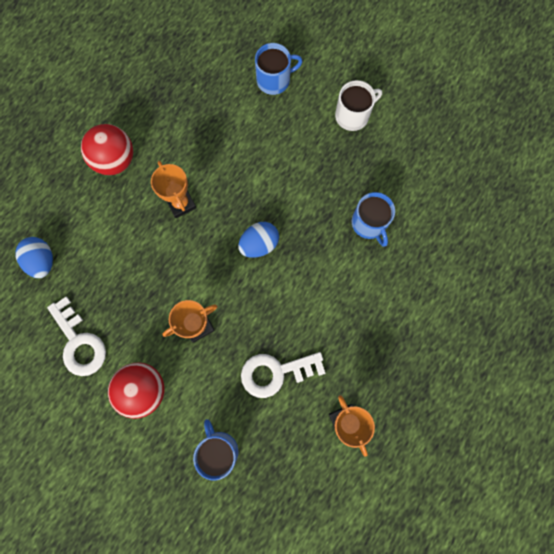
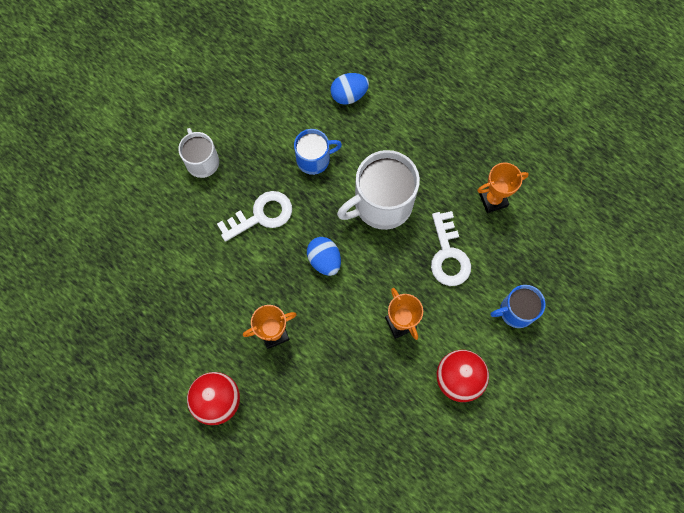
camera: 85 degrees left, 5 degrees down
(42, 261) = (321, 481): blue egg -> blue egg (349, 95)
(79, 342) = (409, 442): white key -> white key (261, 215)
(274, 80) = (151, 232): blue mug -> none
(327, 297) = (381, 204): none -> white mug

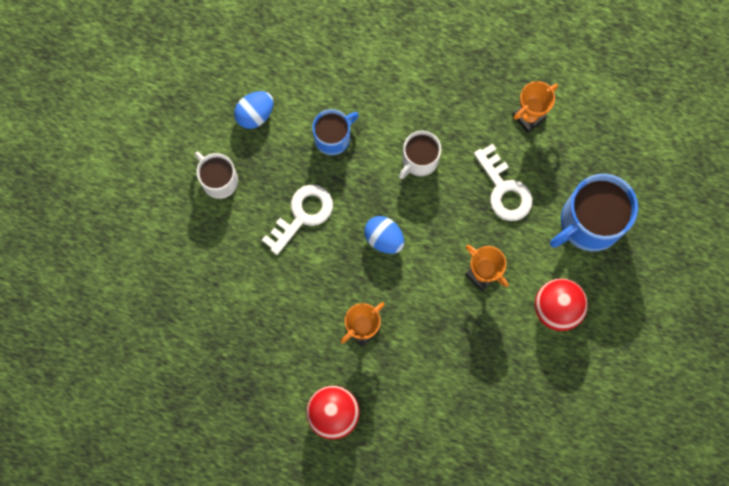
camera: 20 degrees left, 5 degrees up
(349, 95) = (343, 56): blue egg -> blue egg (255, 114)
(381, 204) = (419, 160): white mug -> white mug, size x0.58
(516, 311) = (589, 222): blue mug -> blue mug, size x1.71

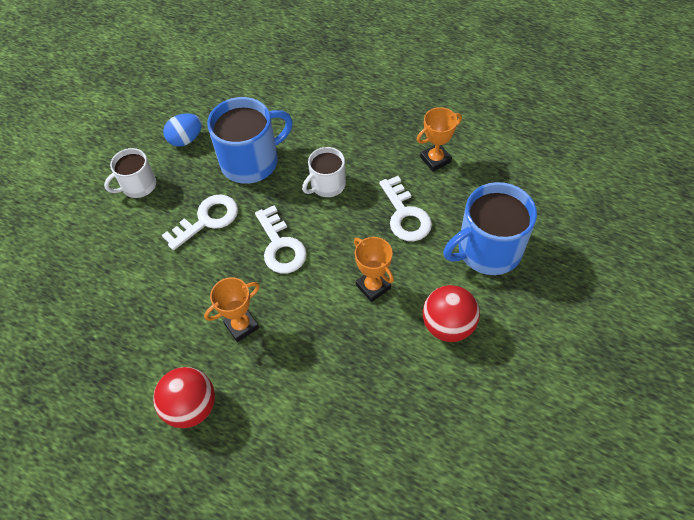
camera: 10 degrees right, 20 degrees down
(219, 180) = (138, 186): white mug -> white mug turned 90 degrees counterclockwise
(333, 137) = (251, 161): blue mug -> blue mug, size x1.71
(384, 238) = (280, 246): blue egg -> white key

